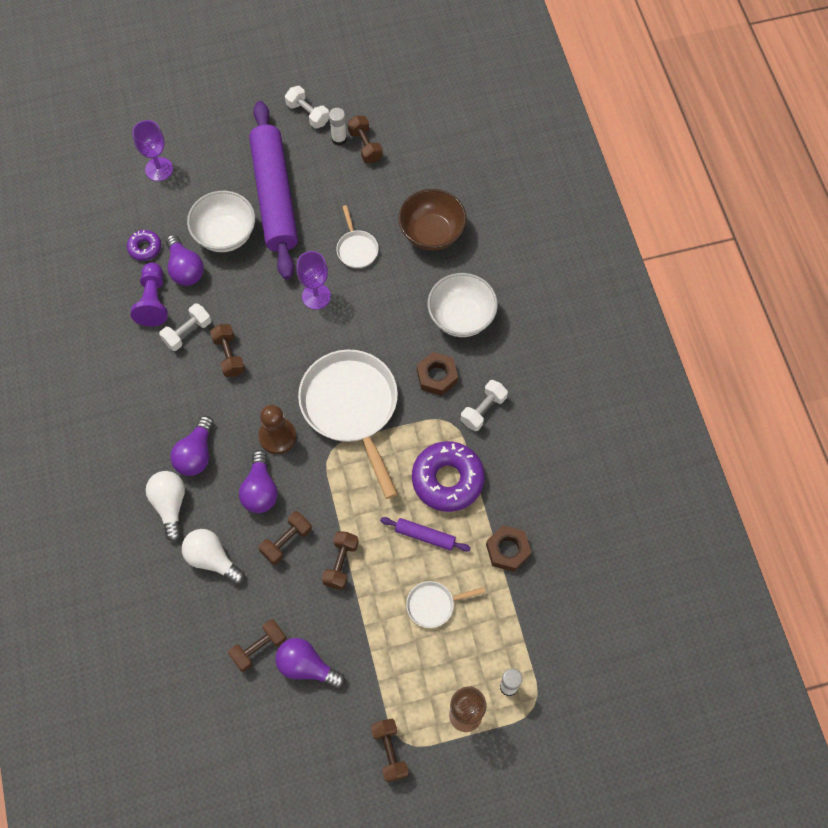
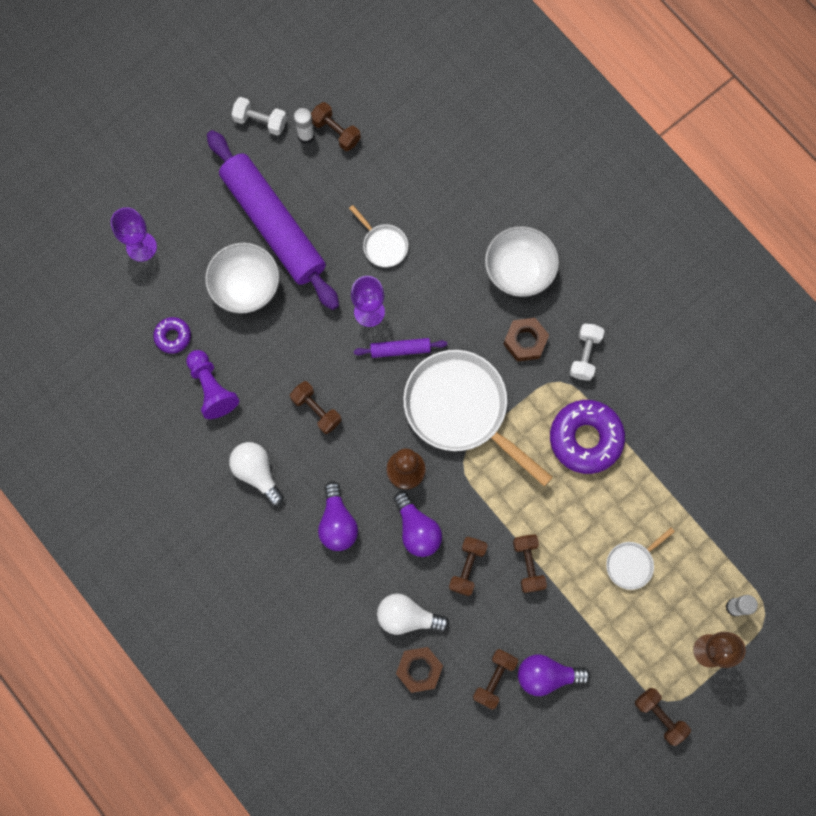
camera: 25 degrees left, 10 degrees up
(170, 505) = (339, 584): white light bulb -> white light bulb (257, 473)
(185, 269) = (225, 341): purple light bulb -> none
(187, 332) = (263, 405): white dumbbell -> none
(425, 536) = (591, 502): purple rolling pin -> purple rolling pin (400, 349)
(432, 233) = (448, 196): brown bowl -> none
(508, 550) = (673, 480): brown nut -> brown nut (419, 669)

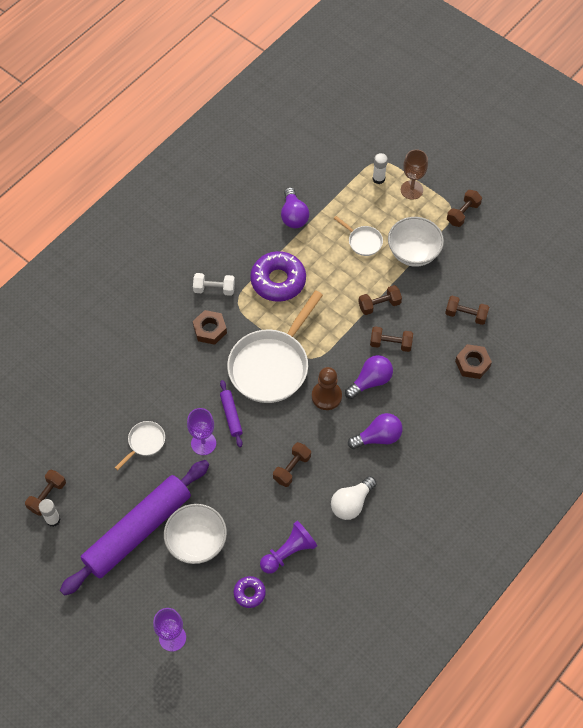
camera: 100 degrees left, 15 degrees down
(260, 121) = (43, 560): white dumbbell -> none
(407, 617) = (436, 377): white light bulb -> none
(519, 271) = (154, 342): white bowl -> white bowl (413, 253)
(546, 675) = (454, 283): purple light bulb -> purple light bulb (293, 216)

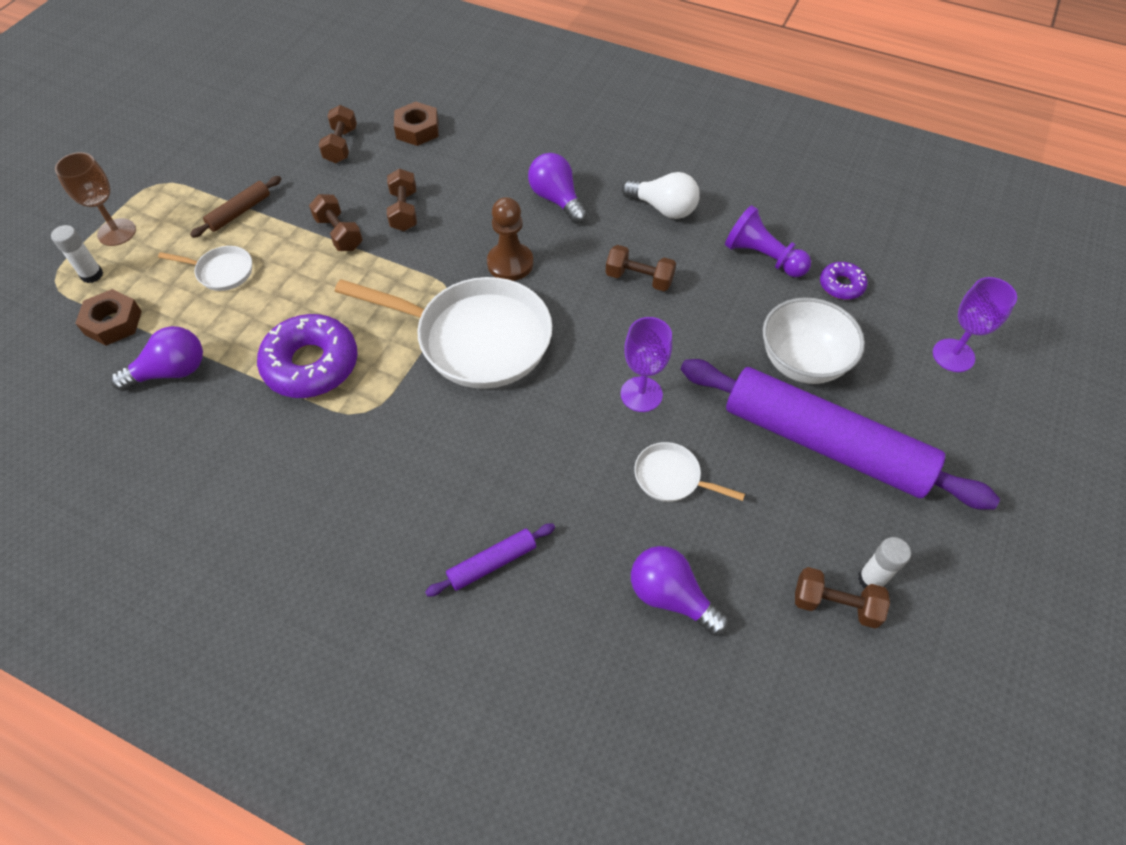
camera: 105 degrees left, 5 degrees down
(210, 329) = (427, 438): brown nut -> brown nut (113, 323)
(214, 289) = (342, 453): white dumbbell -> none
(231, 415) = (580, 370): purple rolling pin -> purple rolling pin (492, 563)
(363, 241) = (222, 272): white pan -> white pan turned 75 degrees clockwise
(370, 381) = (471, 221): purple light bulb -> purple light bulb (671, 597)
(413, 253) = (239, 212): white bowl -> brown rolling pin
(463, 213) = (163, 171): brown dumbbell -> none

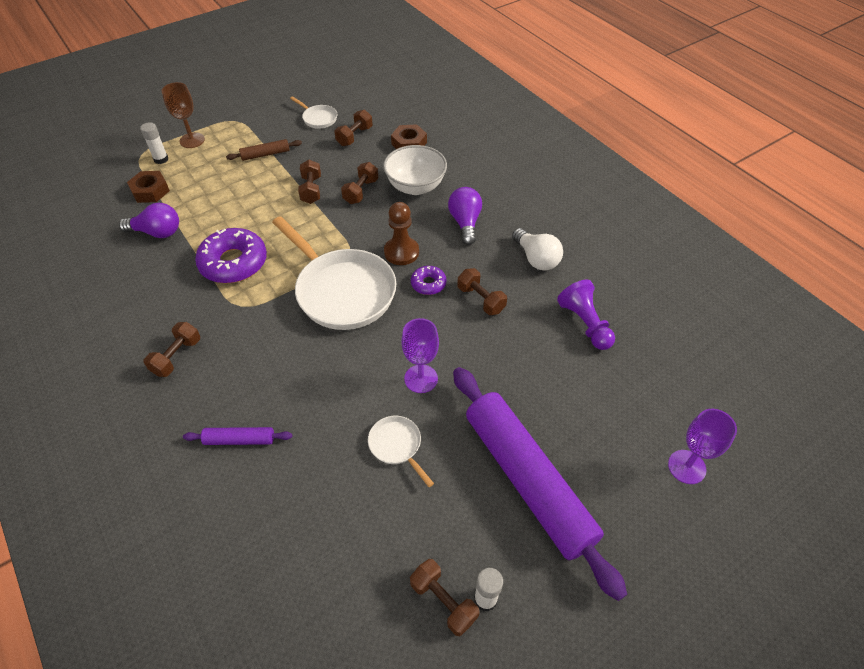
camera: 30 degrees right, 5 degrees down
(222, 272) = (228, 186): white pan -> white pan (318, 118)
(333, 510) = (177, 357): none -> brown dumbbell
(671, 597) = (333, 527): purple light bulb -> none
(802, 362) = (556, 413): white bowl -> white bowl (415, 187)
(841, 285) = (632, 371): purple donut -> purple donut (428, 284)

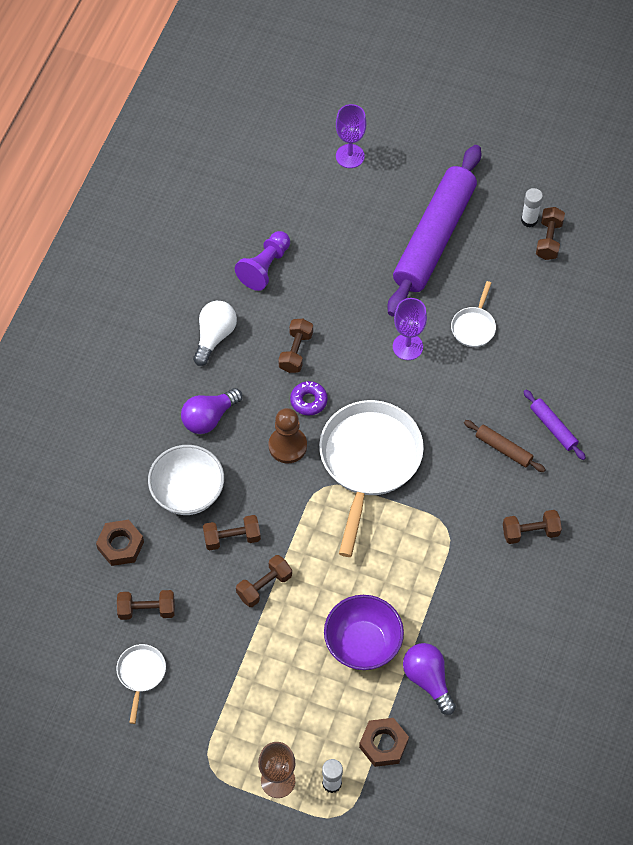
camera: 125 degrees left, 10 degrees up
(219, 215) = (363, 644): none -> purple bowl
(233, 263) = (408, 575): purple donut -> none
(265, 154) = (243, 678): brown rolling pin -> brown rolling pin (503, 449)

